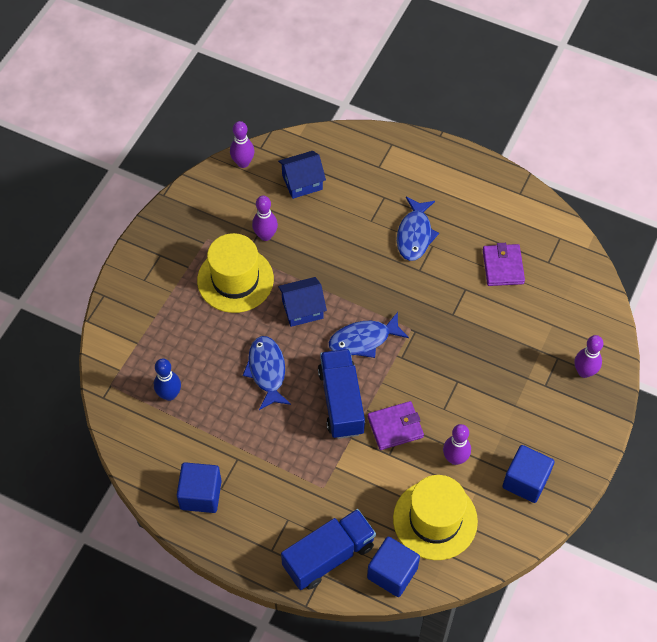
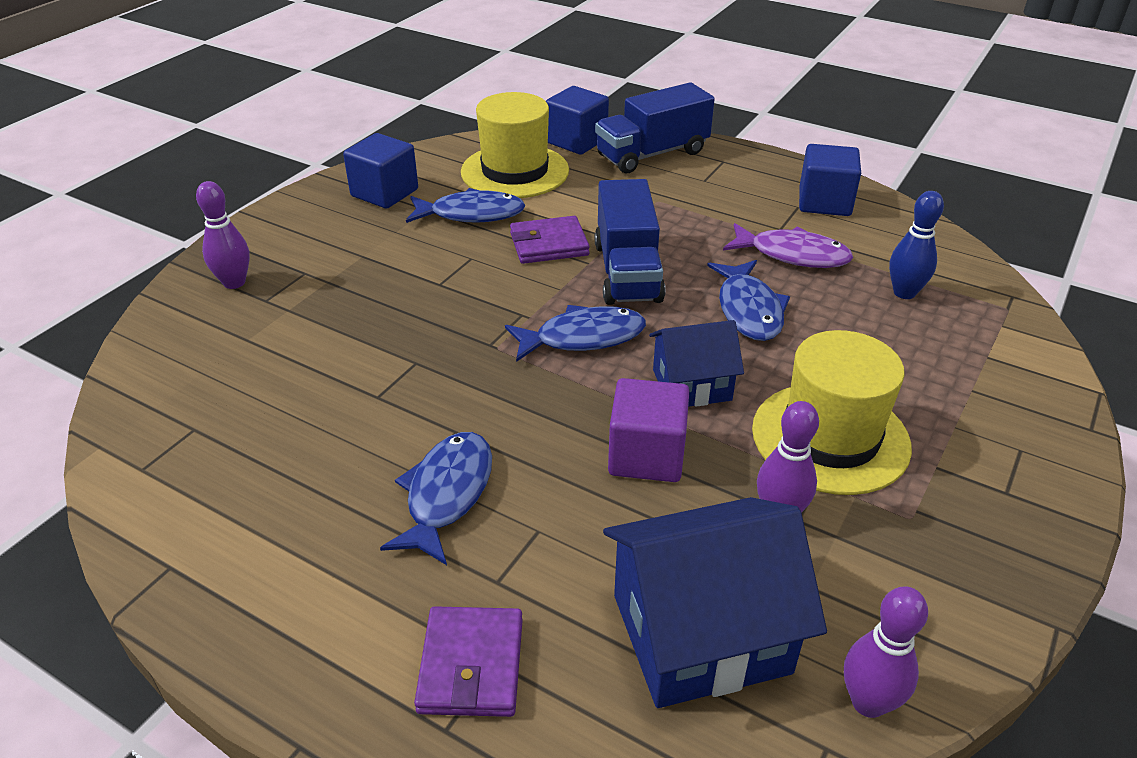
camera: 175 degrees left, 20 degrees down
(233, 428) = (793, 255): none -> purple fish
(302, 182) = (700, 633): blue house -> blue house, size x1.68
(325, 262) = (646, 455): none -> purple cube
(455, 458) = (471, 214): purple bowling pin -> blue fish
(503, 266) = (287, 426): purple wallet -> purple wallet (471, 665)

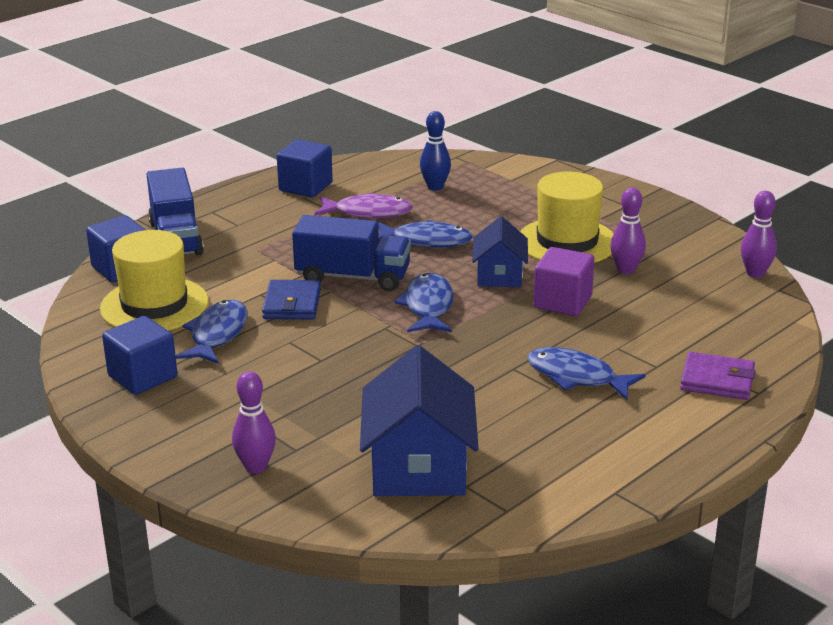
camera: 75 degrees left, 10 degrees down
(549, 244) = (292, 304): purple wallet -> blue wallet
(700, 633) = (706, 308): blue house -> blue house (419, 467)
(793, 255) = (368, 212): purple fish -> purple fish turned 60 degrees clockwise

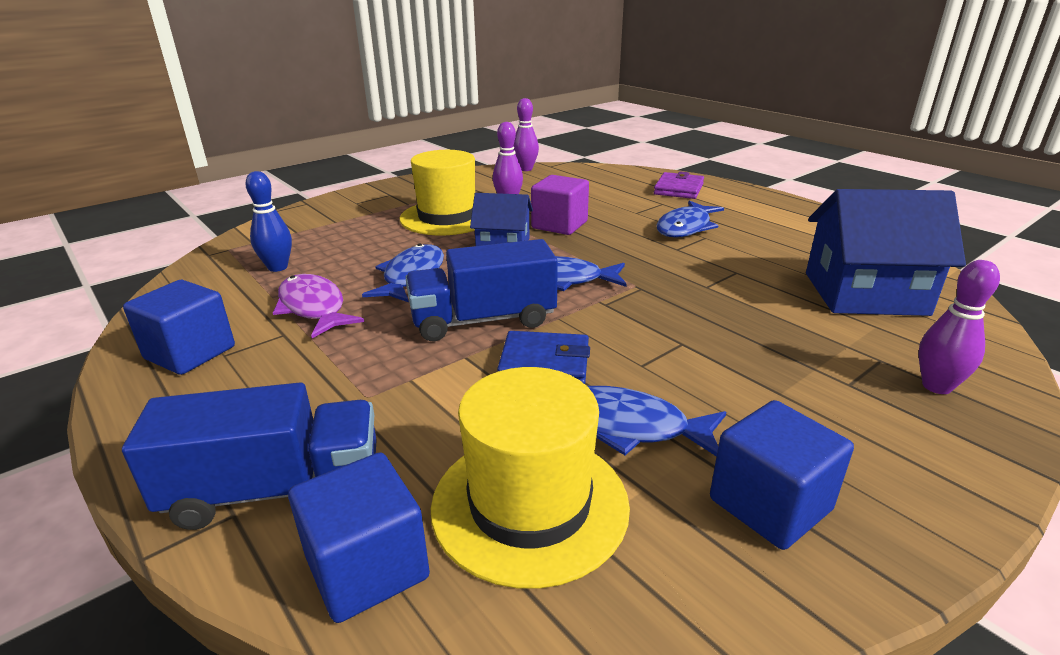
camera: 85 degrees left, 0 degrees up
(353, 277) = (483, 320): blue truck -> blue truck turned 120 degrees counterclockwise
(368, 212) = (313, 308): purple fish -> purple fish turned 45 degrees counterclockwise

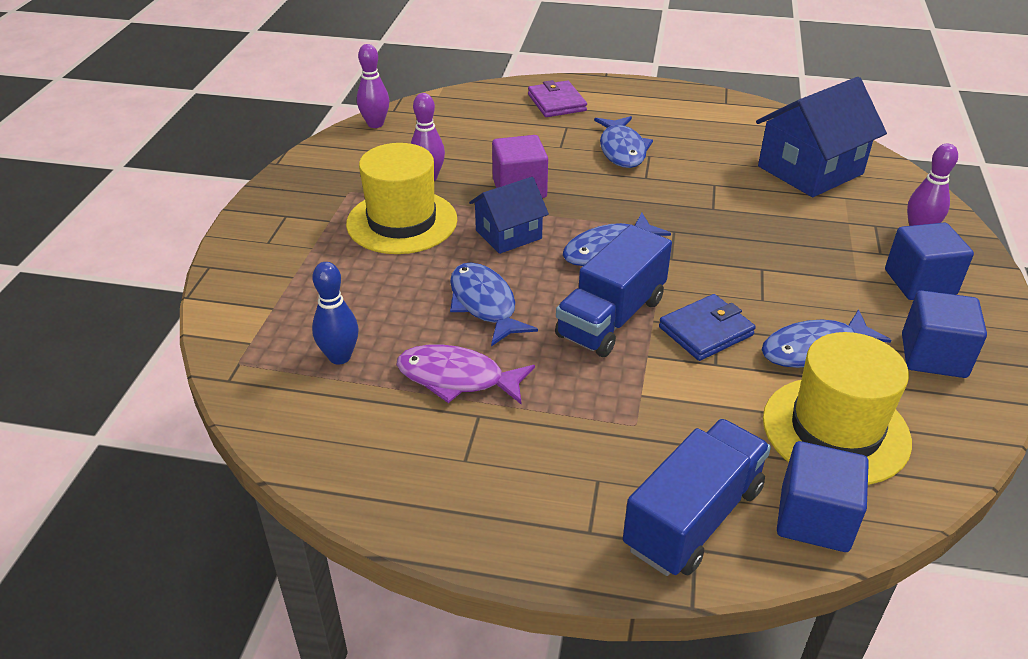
camera: 40 degrees left, 10 degrees up
(190, 353) = (433, 476): blue cube -> blue cube (920, 282)

